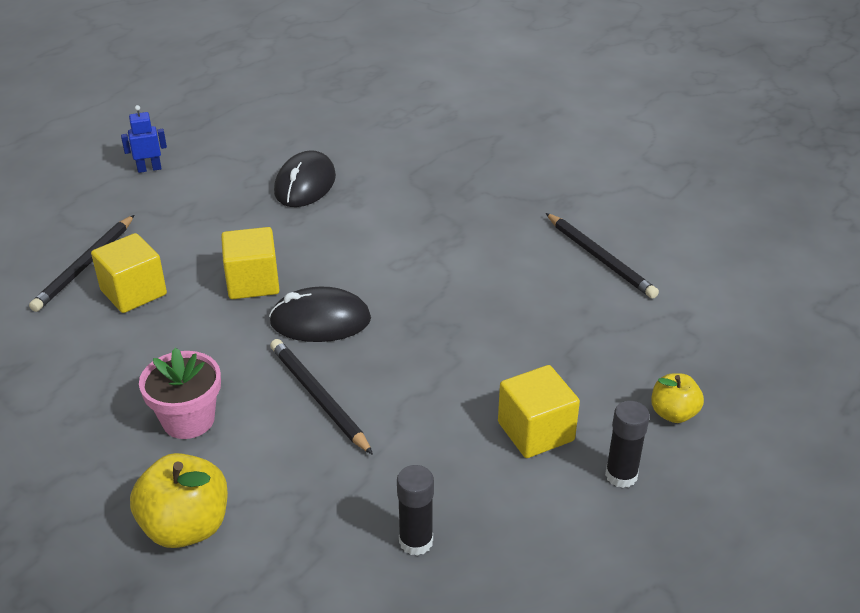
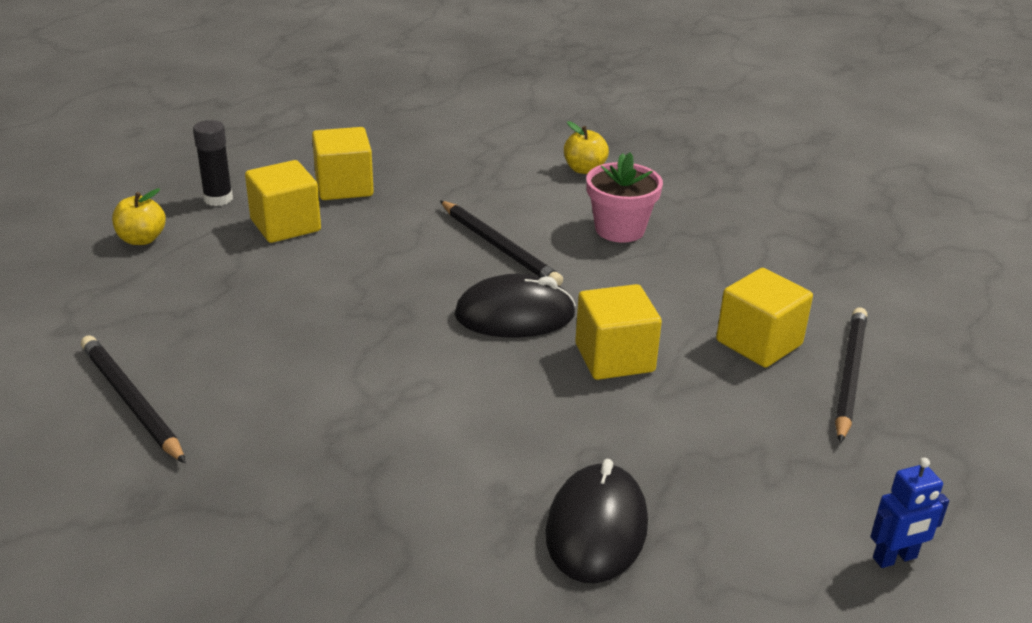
camera: 175 degrees right, 5 degrees down
(186, 527) = (584, 169): yellow apple -> yellow apple, size x0.60
(416, 541) = (401, 164): black glue stick -> none
(482, 496) = (344, 186): none -> yellow cube

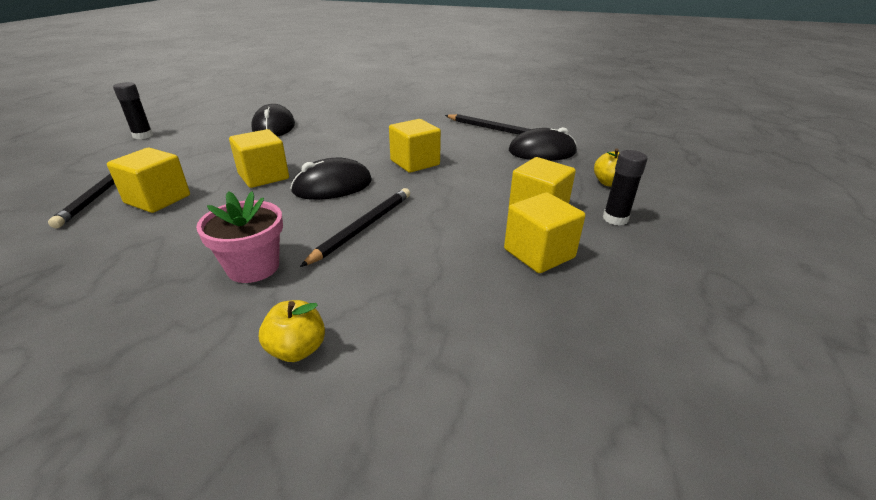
camera: 160 degrees right, 0 degrees up
(137, 315) = (542, 152): none -> black mouse
(366, 336) = (415, 163): none -> yellow cube
(499, 246) = (363, 227): black pencil -> black pencil turned 90 degrees clockwise
(895, 558) = (143, 136): blue robot -> black glue stick

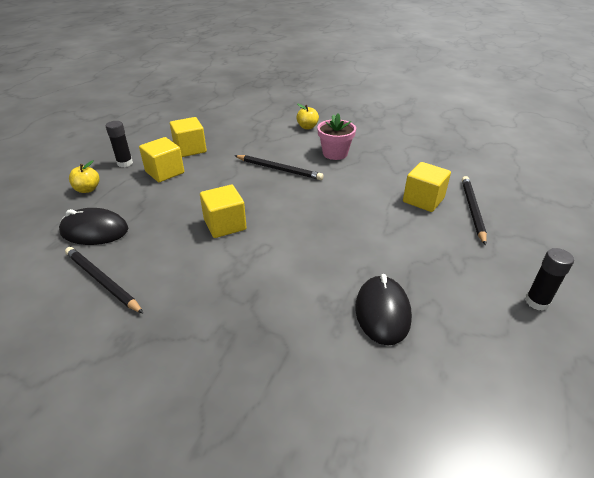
camera: 170 degrees left, 5 degrees up
(263, 176) = (356, 217): yellow cube -> none
(332, 186) = (298, 203): black mouse -> none
(363, 227) = (279, 169): black pencil -> black pencil turned 105 degrees counterclockwise

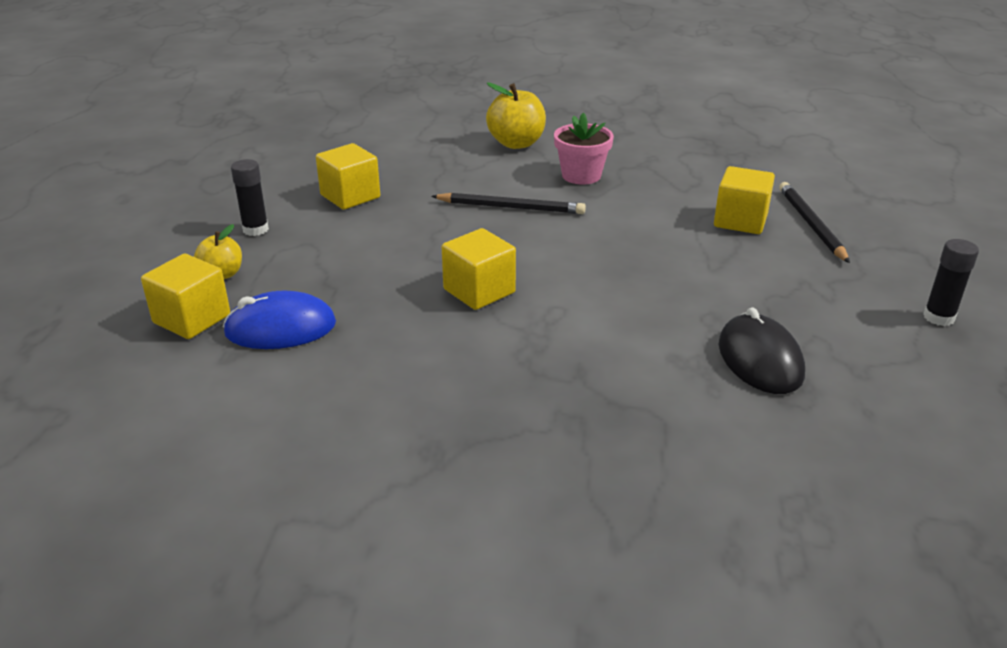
camera: 15 degrees left, 5 degrees down
(94, 231) = (280, 328): black mouse -> blue mouse
(102, 281) = (345, 389): black pencil -> none
(165, 172) = (333, 234): yellow cube -> yellow cube (192, 319)
(307, 127) = (516, 143): yellow apple -> yellow apple, size x1.66

